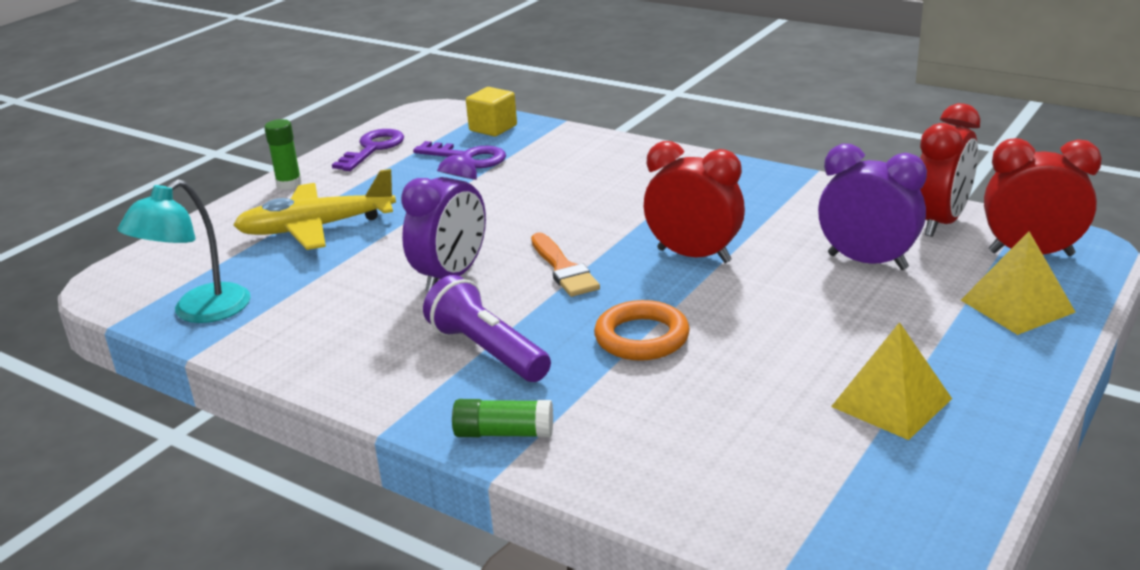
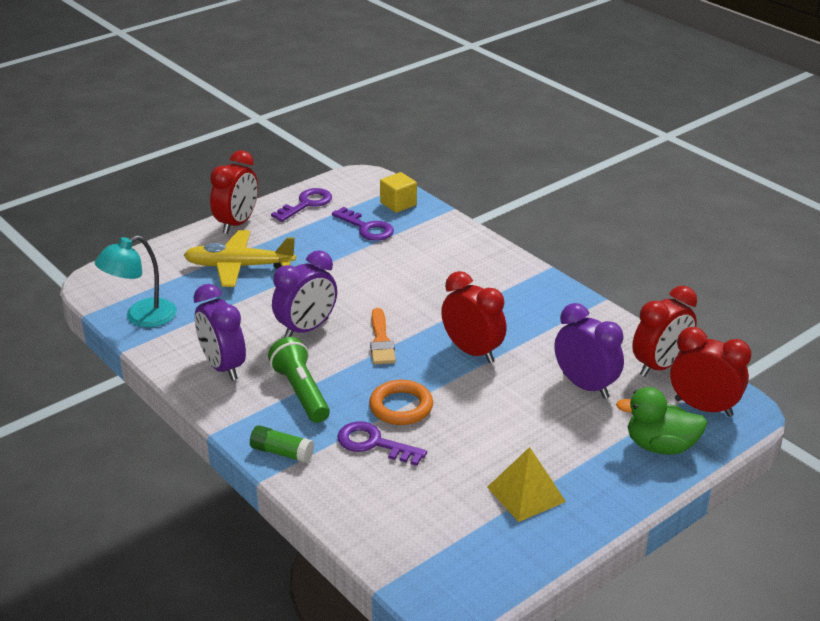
camera: 15 degrees right, 5 degrees up
(289, 184) = (237, 223): green glue stick -> red clock
(354, 345) = (223, 367): none -> purple clock
(487, 351) = (301, 392): purple flashlight -> green flashlight
(633, 390) = (374, 444): none -> purple key
(1017, 306) = (660, 446): yellow pyramid -> green duck

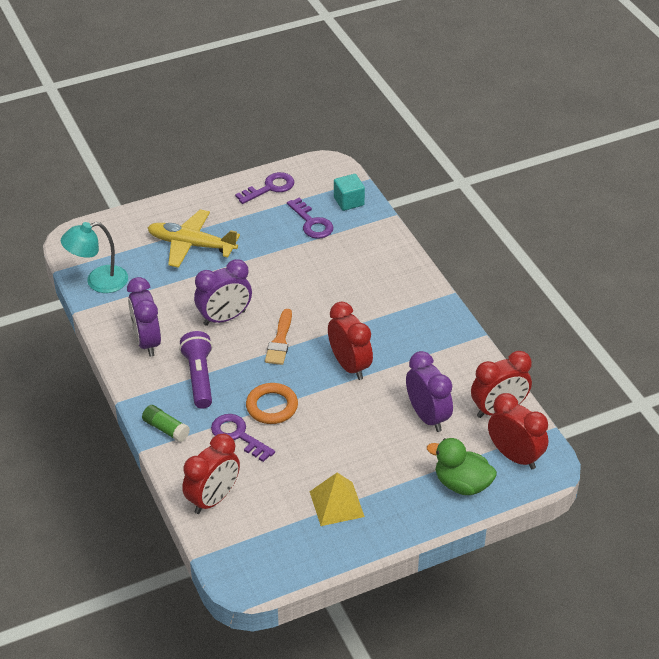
camera: 15 degrees right, 10 degrees up
(237, 223) = (204, 199): red clock -> red clock (213, 499)
(301, 392) = (199, 377): green flashlight -> purple flashlight
(398, 204) = (349, 201): yellow cube -> turquoise cube

